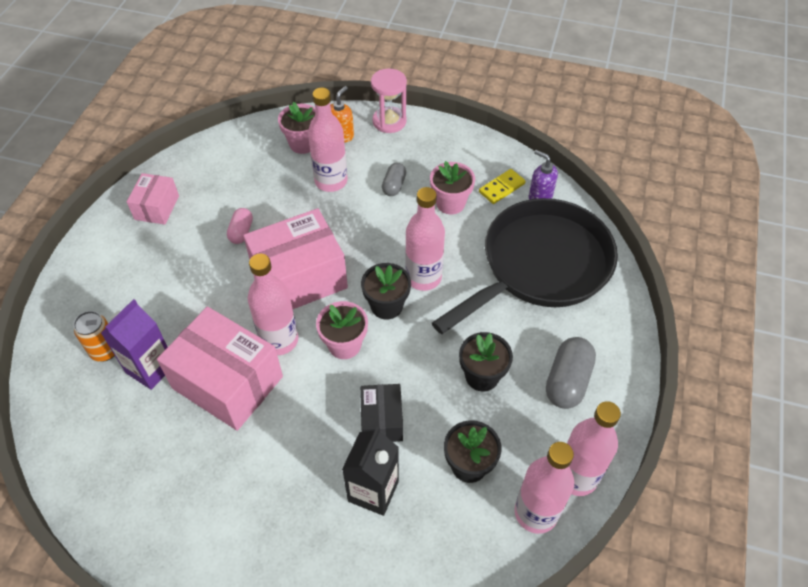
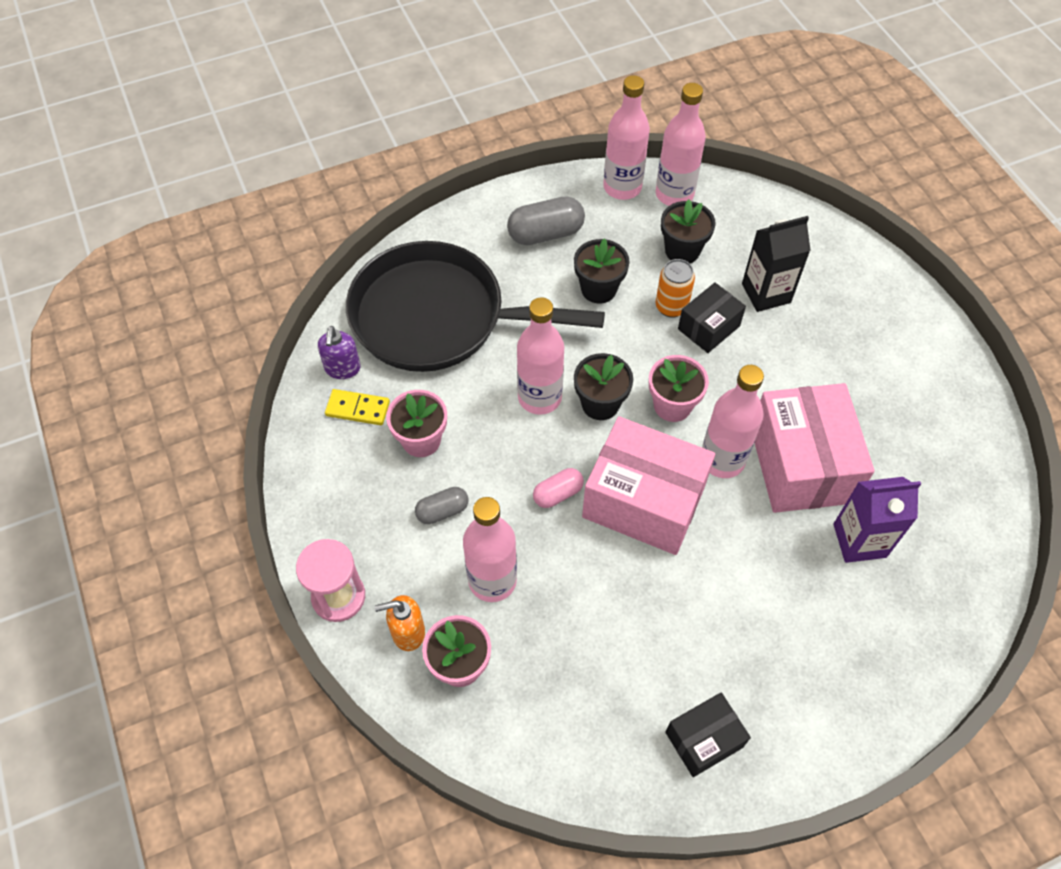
camera: 130 degrees left, 5 degrees up
(105, 350) = (890, 599): orange can -> orange can (671, 307)
(157, 207) = (704, 739): pink box -> black box
(241, 232) = (645, 610): pink capsule -> pink capsule (558, 494)

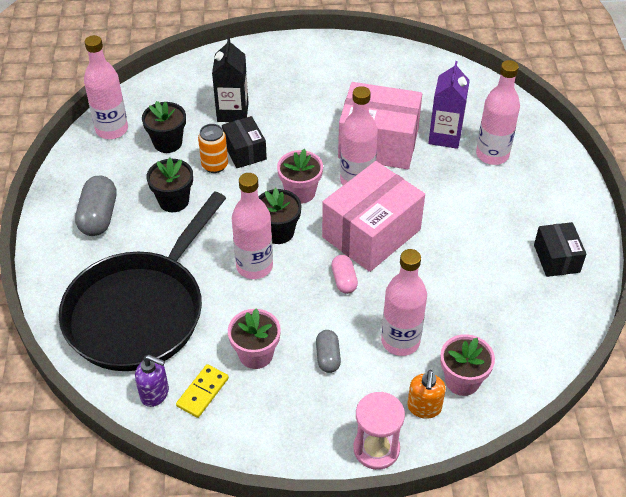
camera: 70 degrees left, 10 degrees down
(622, 187) = (84, 157): pink bottle -> pink bottle (492, 155)

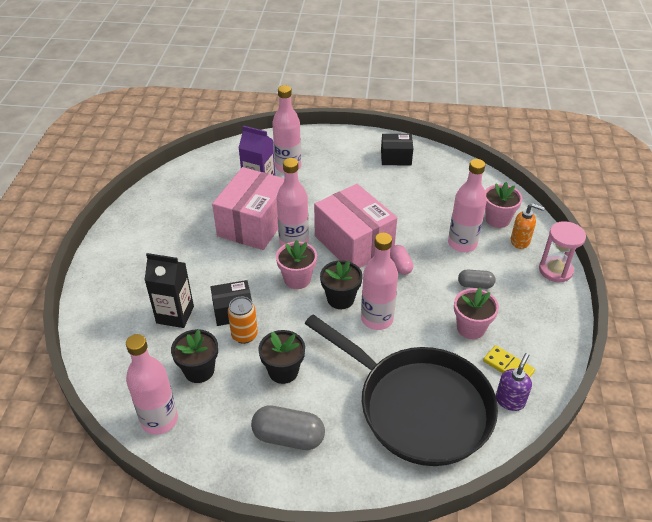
camera: 80 degrees left, 5 degrees down
(344, 280) = (400, 265): pink capsule -> pink capsule turned 75 degrees clockwise

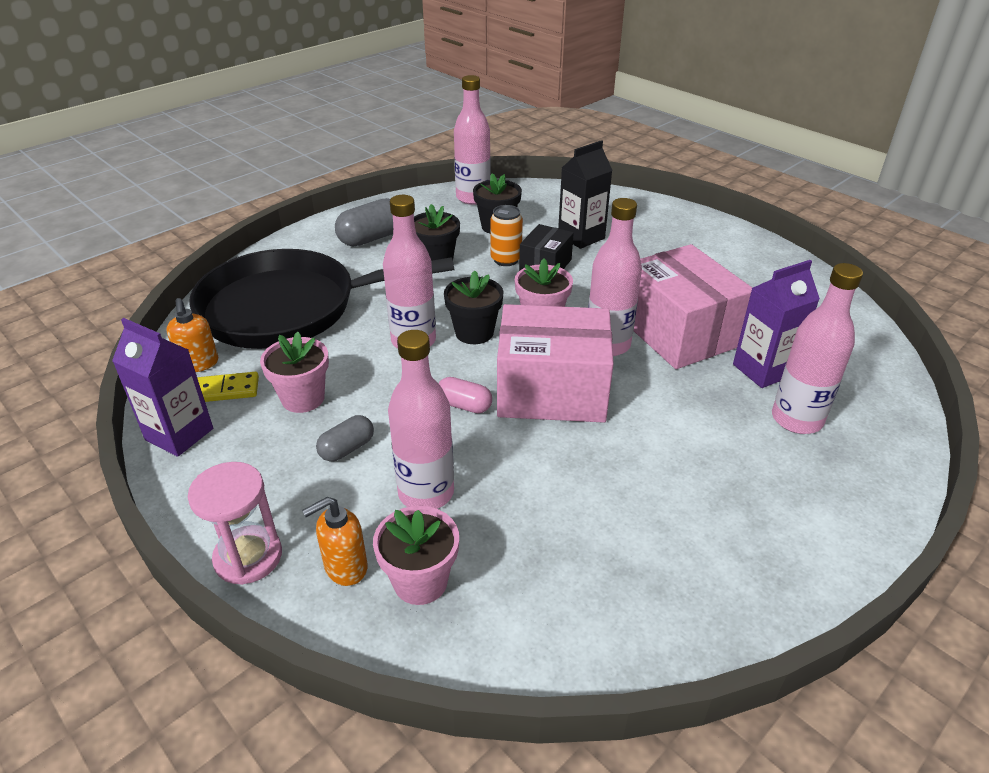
camera: 130 degrees right, 5 degrees down
(396, 157) = (724, 569): black box -> none
(510, 400) = (199, 364): purple soap dispenser -> orange soap dispenser
(551, 354) = (179, 434): none -> purple carton

